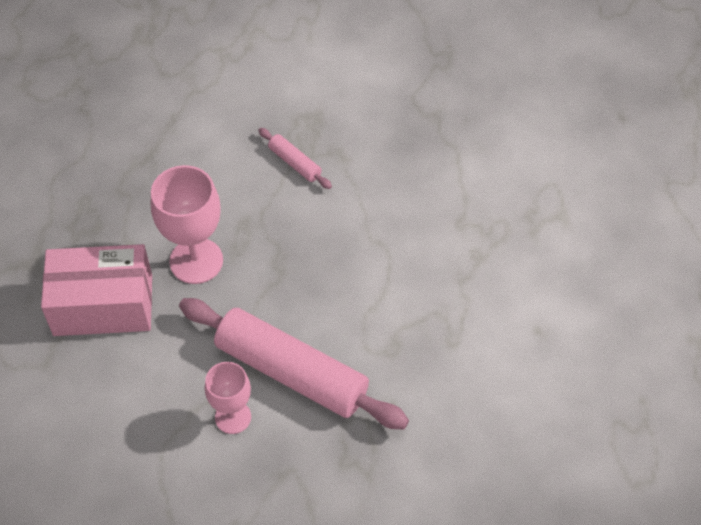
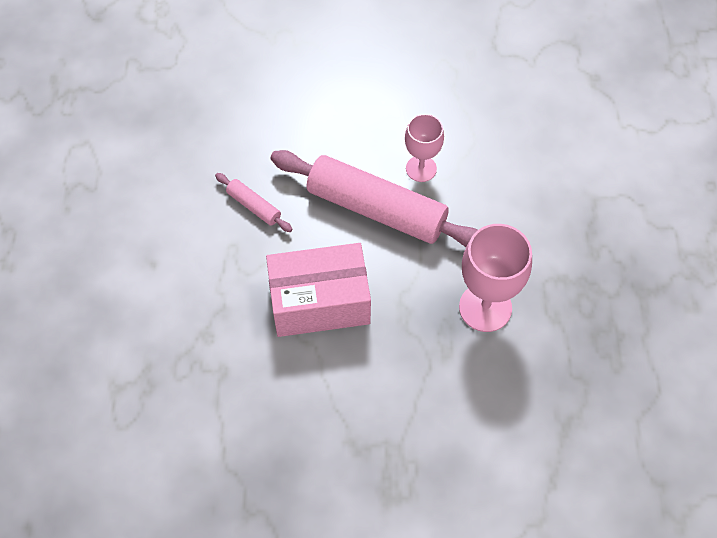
camera: 175 degrees right, 5 degrees up
(103, 305) = (561, 257): pink box -> pink box (319, 302)
(295, 163) = (404, 431): pink rolling pin -> pink rolling pin (254, 206)

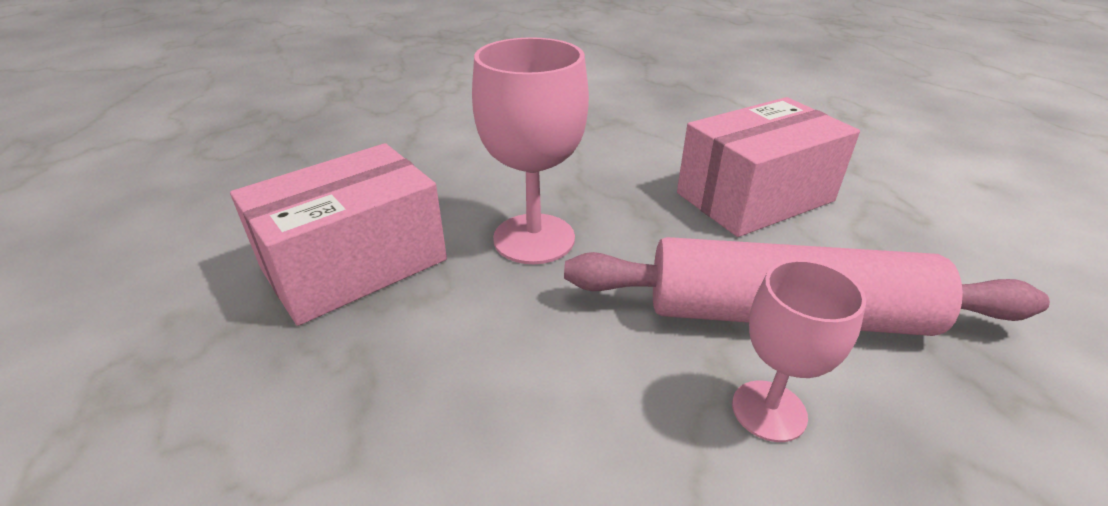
camera: 160 degrees right, 25 degrees down
(254, 206) = (964, 267): pink rolling pin -> none
(598, 318) = (355, 264): none -> pink box

